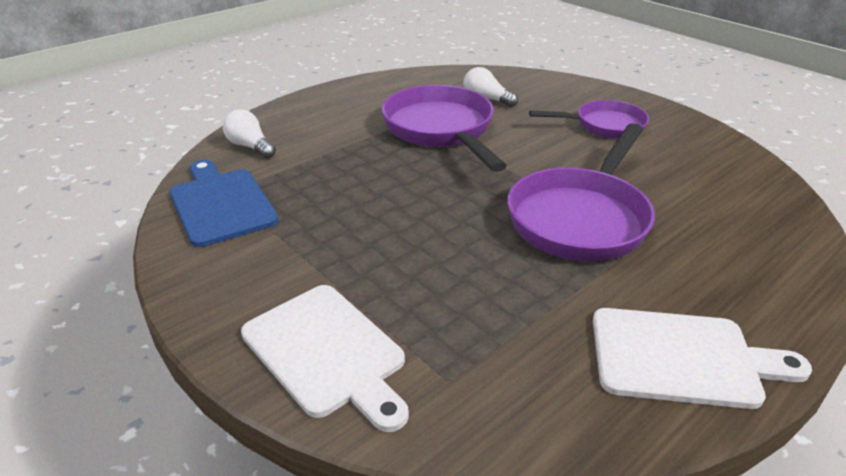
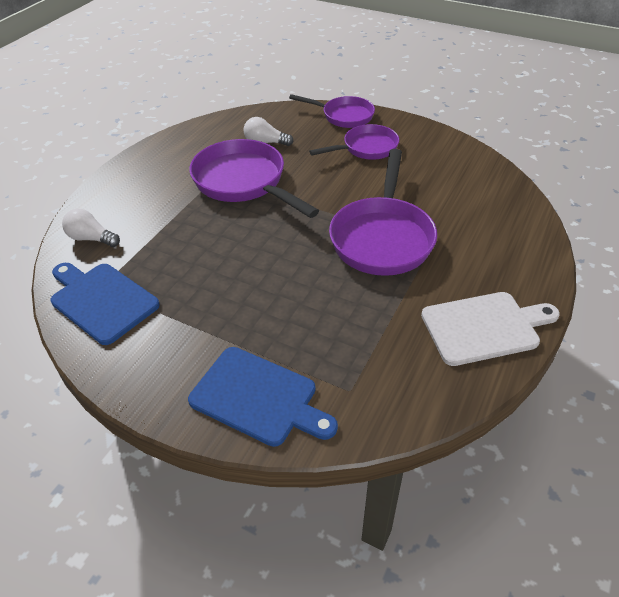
camera: 20 degrees left, 10 degrees up
(327, 352) = (258, 398): white cutting board -> blue cutting board
(591, 91) = (344, 116): none -> purple pan

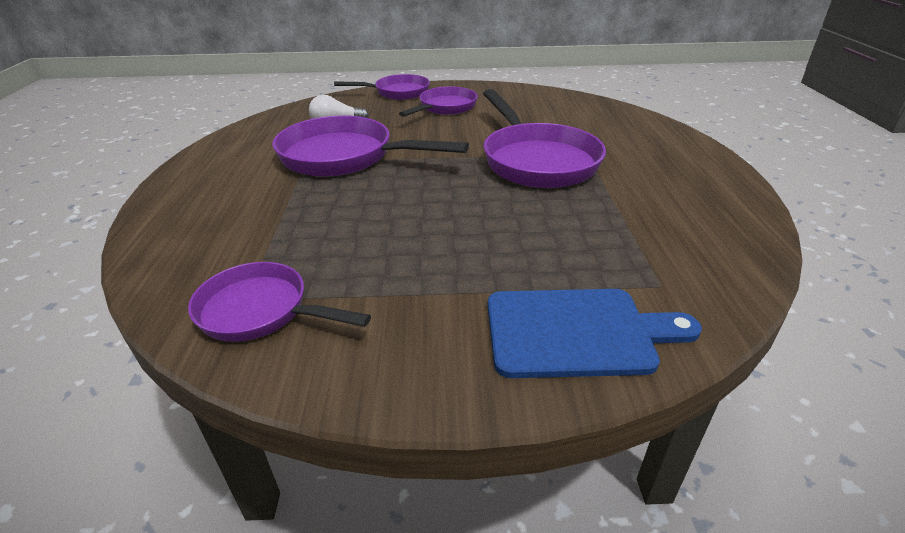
camera: 30 degrees left, 10 degrees down
(91, 238) = (186, 254): white light bulb -> none
(101, 300) = (260, 311): blue cutting board -> purple pan
(484, 327) = (706, 194): white cutting board -> none

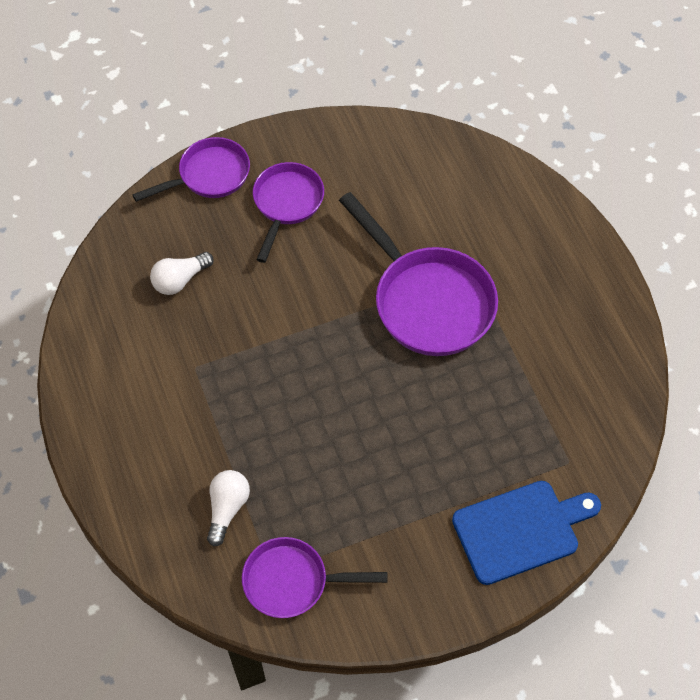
camera: 20 degrees left, 25 degrees up
(249, 241) = (227, 508): none -> white light bulb
(344, 157) = (230, 348): purple pan -> none

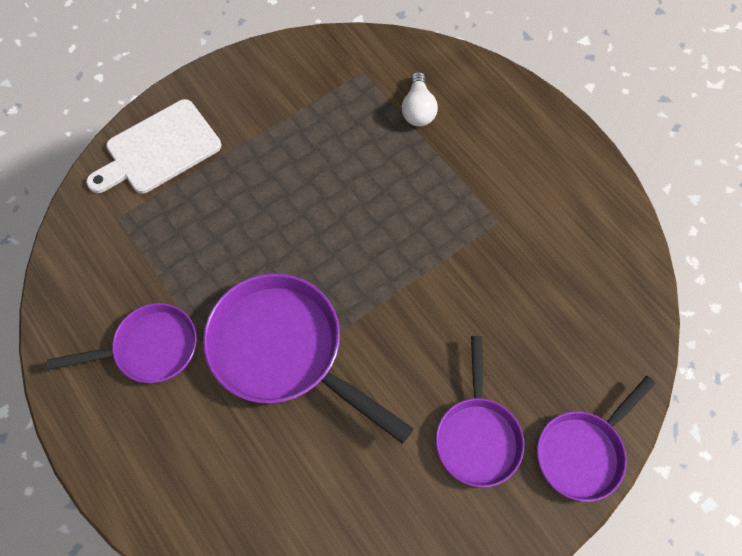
camera: 165 degrees right, 5 degrees up
(180, 280) = (554, 308): white light bulb -> none
(292, 581) = (344, 69): purple pan -> purple pan (150, 348)
(521, 530) = (158, 149): blue cutting board -> white cutting board

